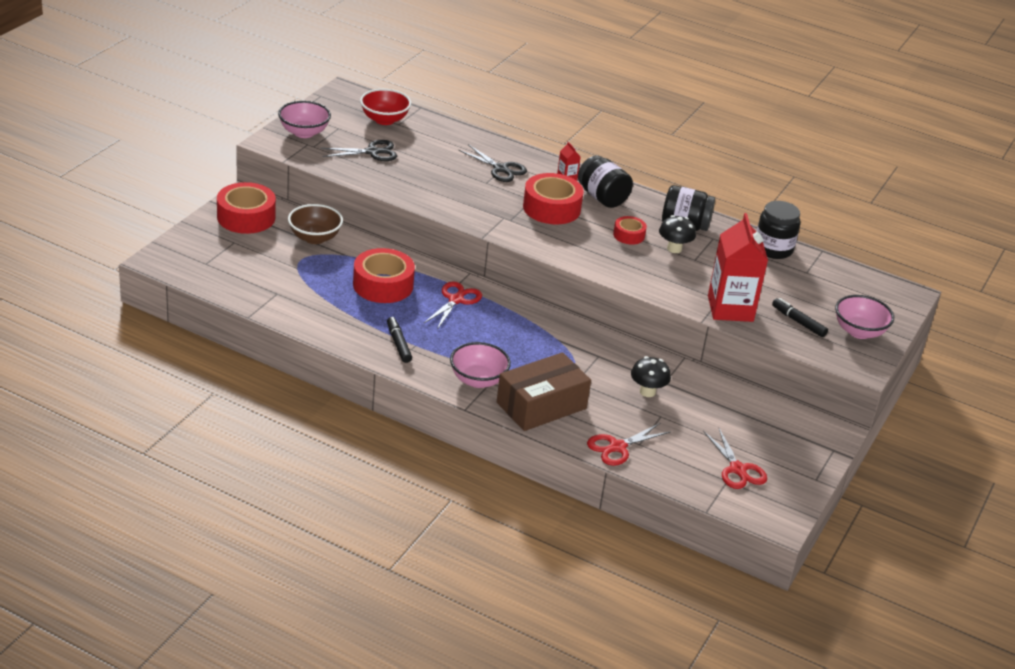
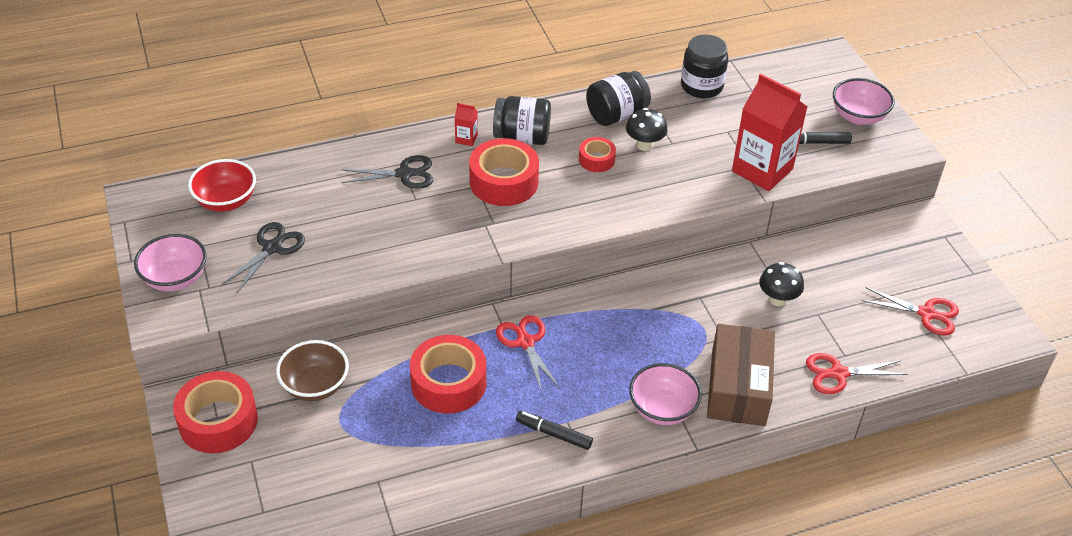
camera: 45 degrees left, 10 degrees up
(617, 447) = (838, 374): red scissors -> red scissors turned 75 degrees clockwise

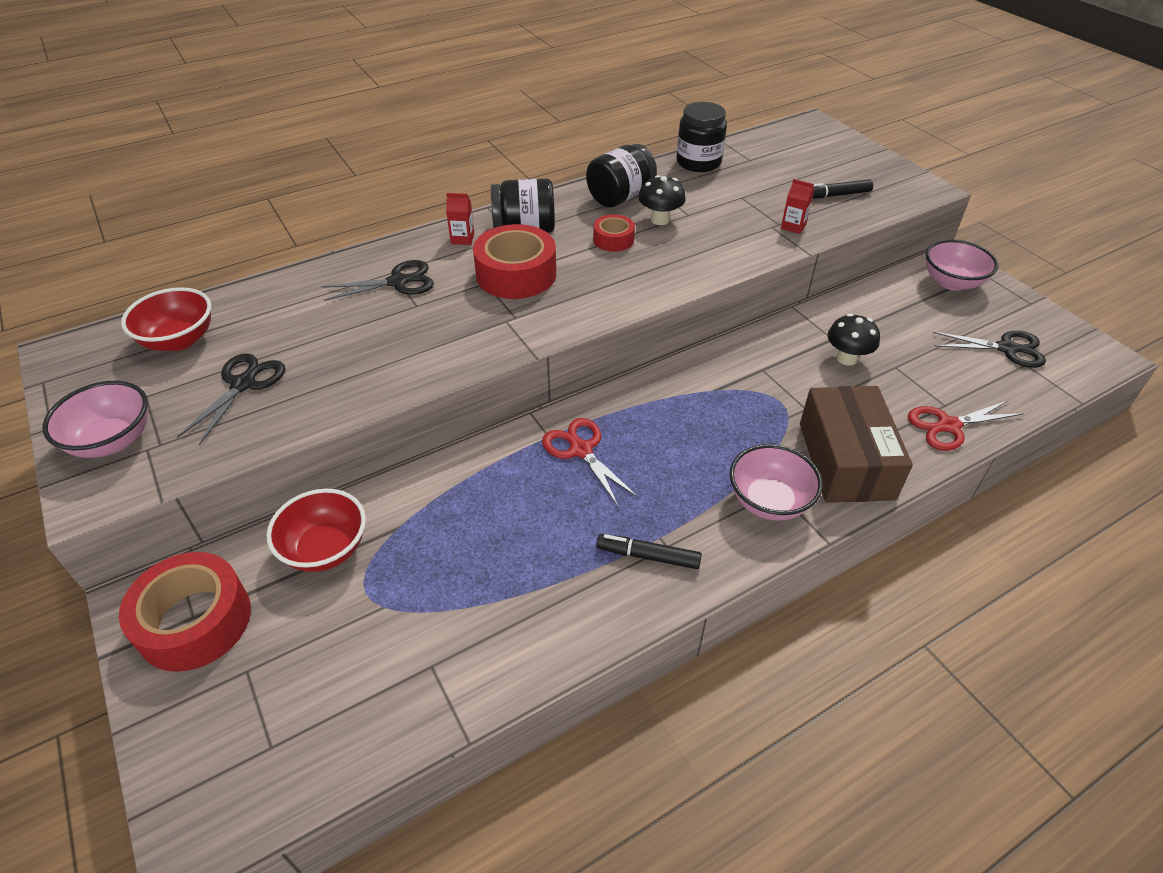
camera: 10 degrees left, 0 degrees up
(315, 386) = (325, 549): brown bowl -> red bowl
(448, 383) = (499, 515): red tape -> none
(762, 170) = (793, 226): red carton -> red carton, size x0.41
(858, 117) = (865, 169): pink bowl -> pink bowl (952, 282)
(926, 313) = (1007, 348): red scissors -> black scissors

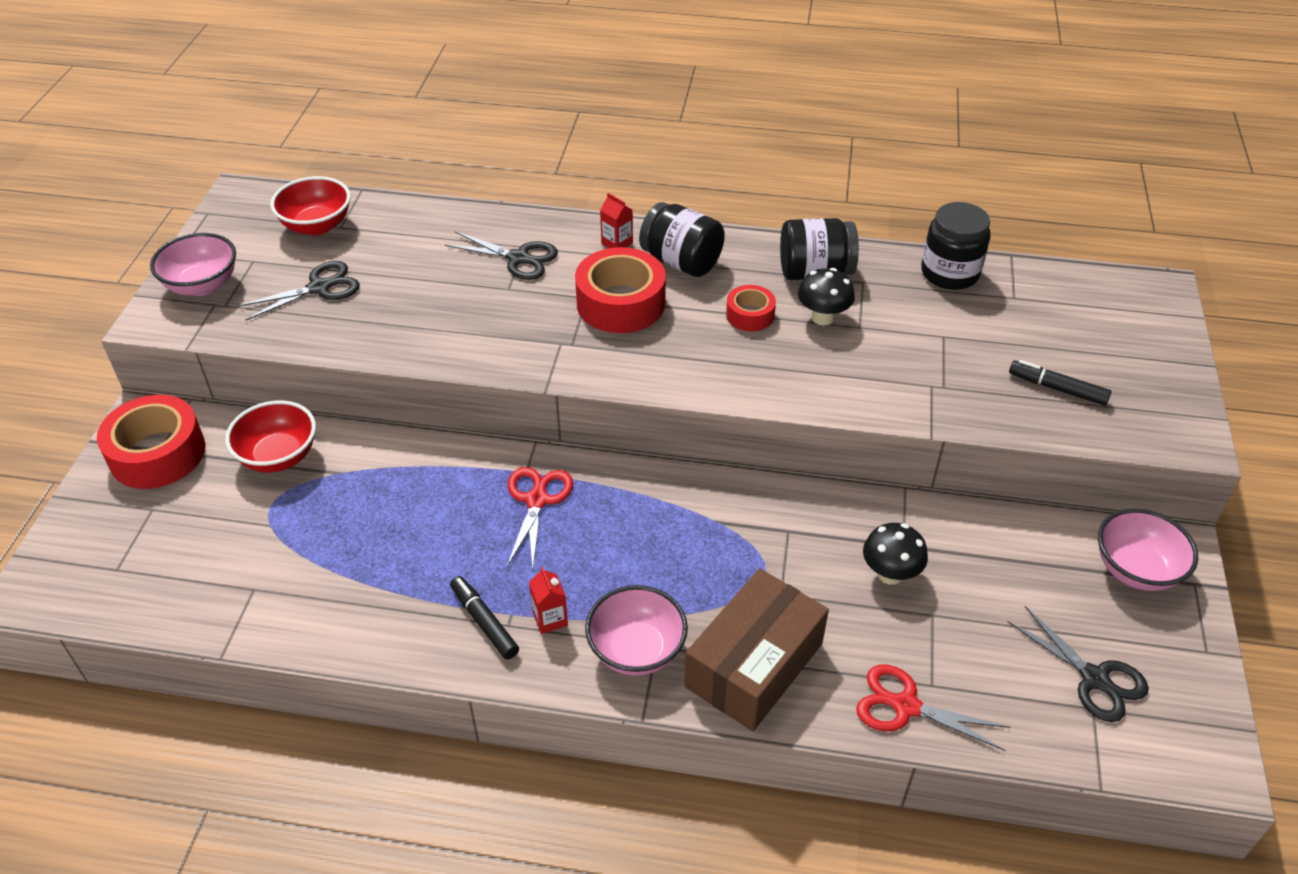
camera: 40 degrees right, 0 degrees up
(793, 226) = (956, 398): red carton -> red carton (550, 619)

